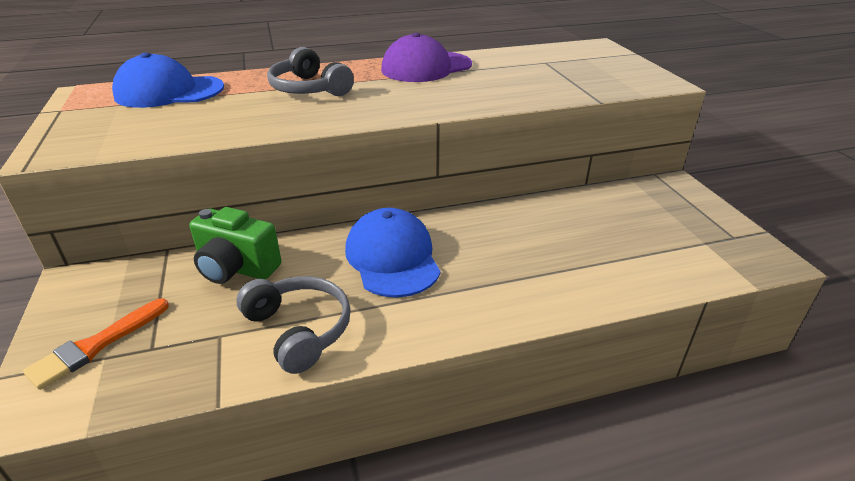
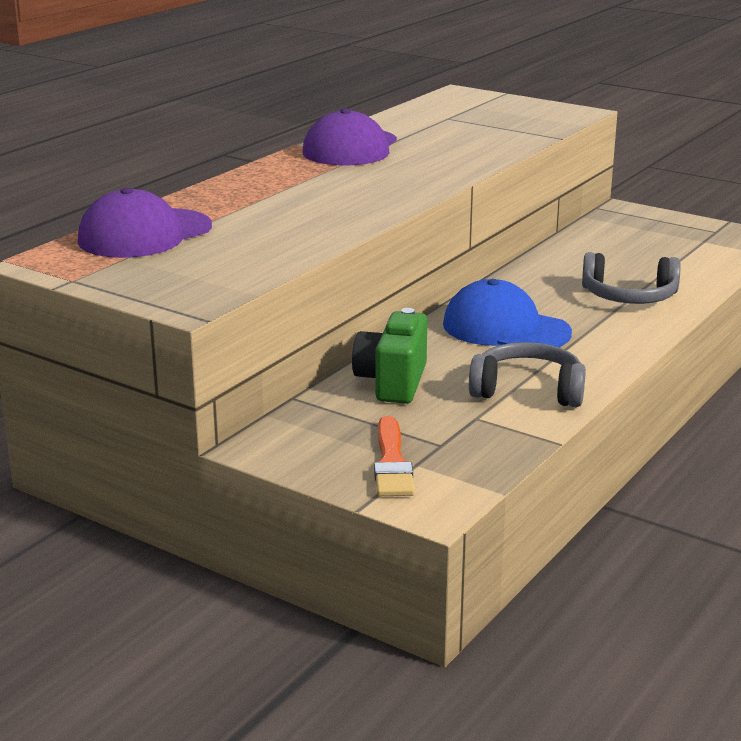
camera: 40 degrees left, 10 degrees down
(169, 92) = (144, 234): blue cap -> purple cap
(236, 268) = (392, 382): green camera -> green camera turned 120 degrees clockwise
(309, 89) = (288, 193): grey headphones -> grey headphones (629, 296)

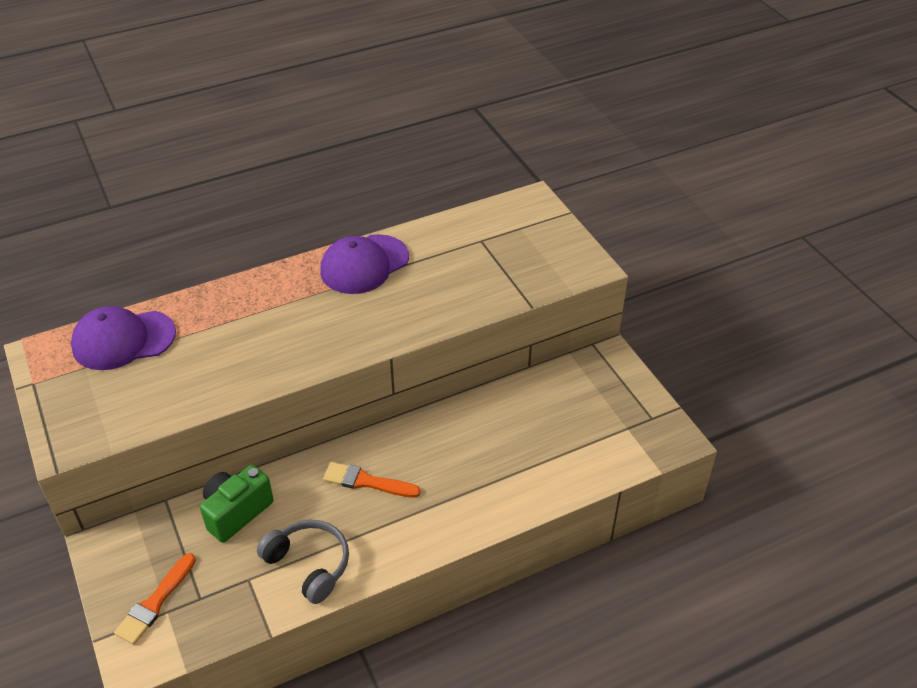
camera: 30 degrees right, 20 degrees up
(505, 328) = (366, 482): blue cap -> orange brush
(629, 296) = (492, 480): grey headphones -> none

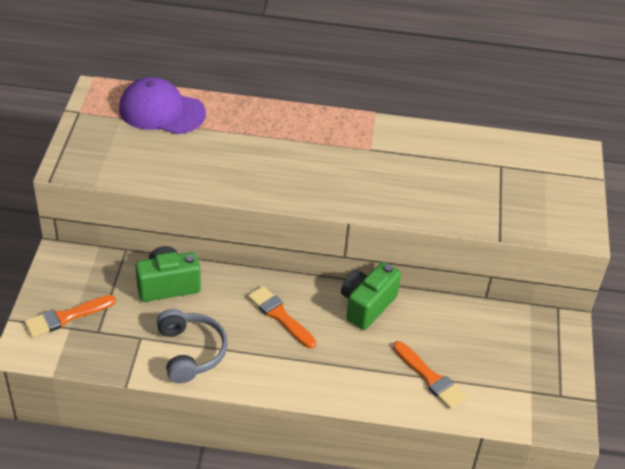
camera: 30 degrees right, 0 degrees up
(364, 264) = (386, 140): purple cap -> none
(436, 428) = (367, 305): none -> green camera
(539, 463) = (430, 378): none -> orange brush

